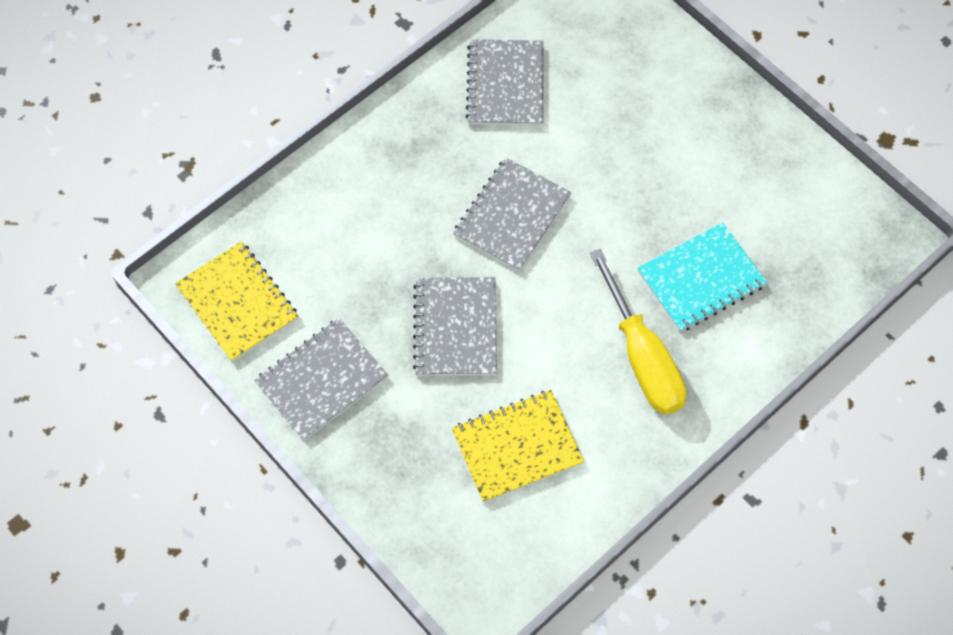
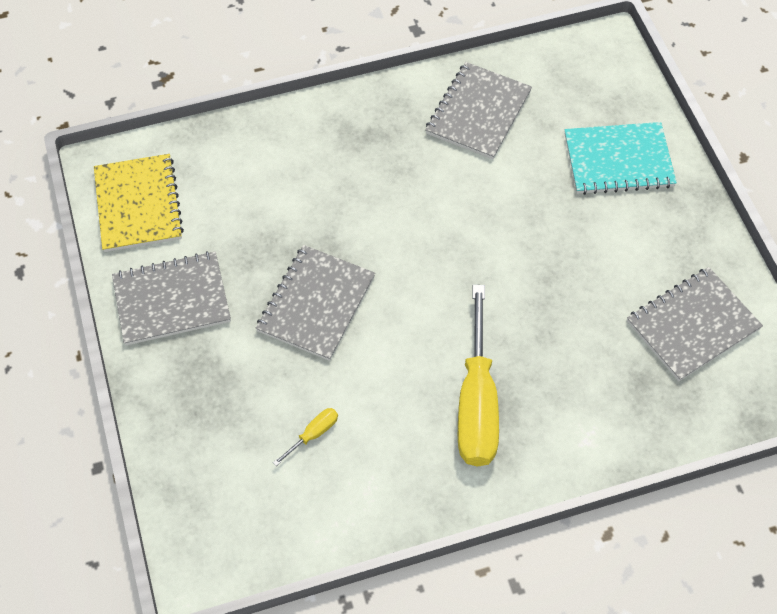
camera: 25 degrees right, 5 degrees down
(512, 216) = (422, 227): grey notebook -> grey notebook (692, 325)
(517, 447) = (313, 434): yellow notebook -> yellow screwdriver
(701, 278) = (572, 354): turquoise notebook -> turquoise notebook (618, 160)

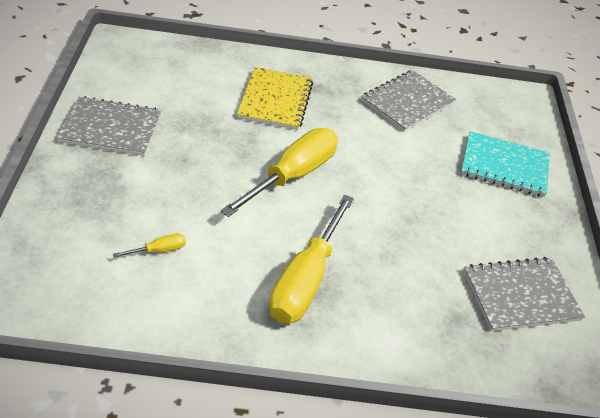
camera: 15 degrees right, 15 degrees down
(138, 204) = (127, 69): yellow notebook -> yellow notebook (275, 100)
(316, 304) = (216, 169): grey notebook -> none
(401, 276) = (292, 176): none -> yellow screwdriver

